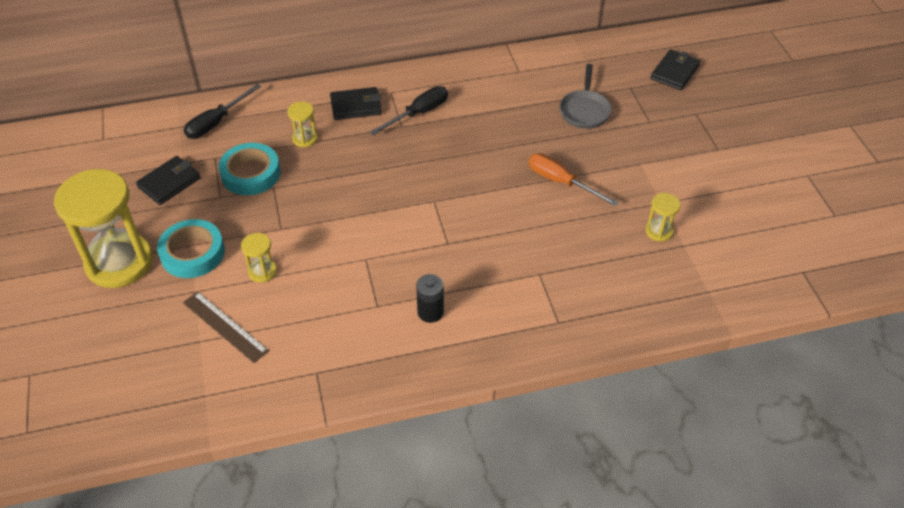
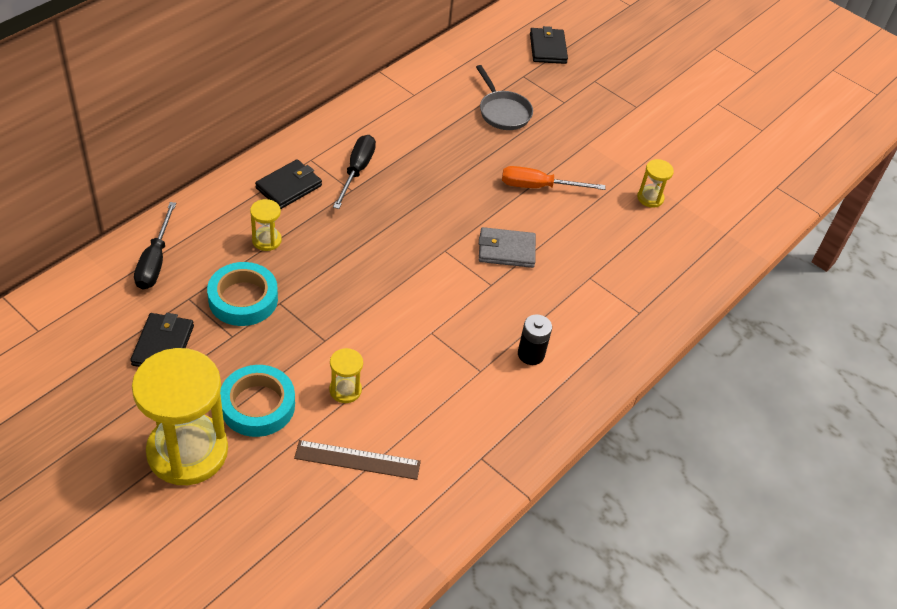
camera: 40 degrees left, 0 degrees up
(485, 221) = (506, 250): none -> grey wallet

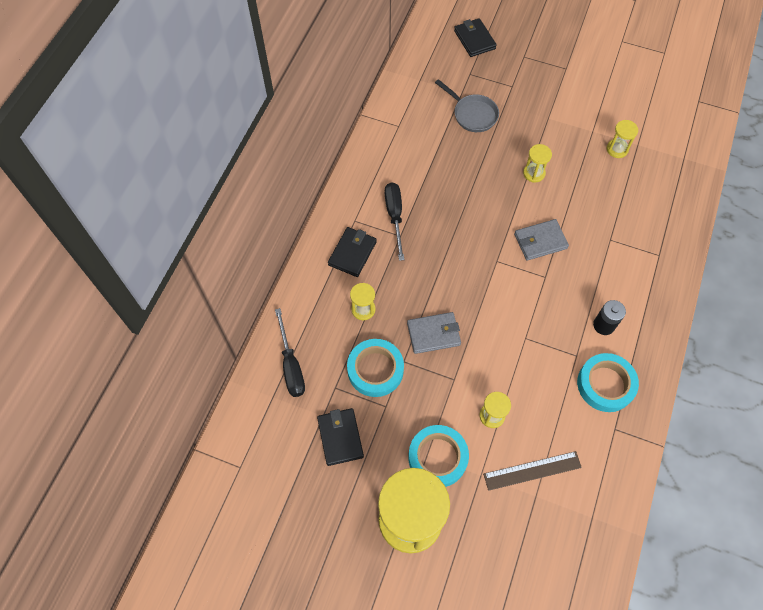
camera: 15 degrees left, 15 degrees up
(329, 290) = (433, 334): none -> grey wallet
(497, 411) = (605, 384): none -> turquoise tape
(539, 187) = (534, 173): orange screwdriver -> yellow hourglass

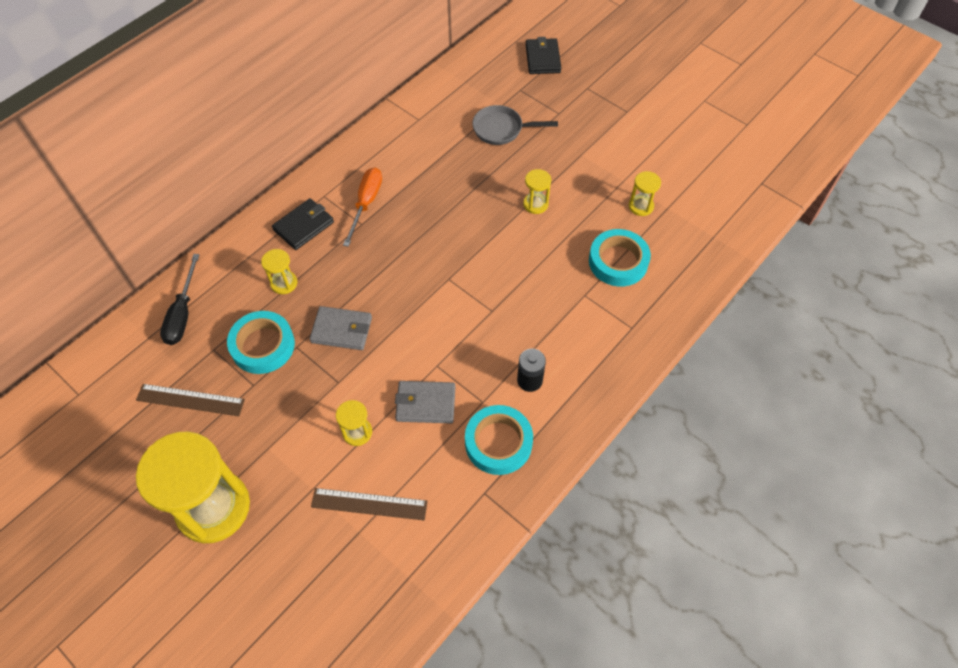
camera: 20 degrees right, 5 degrees down
(340, 437) = (190, 400): black wallet -> brown ruler
(395, 216) = (366, 204): black screwdriver -> orange screwdriver
(437, 457) = (277, 454): turquoise tape -> turquoise tape (618, 261)
(472, 114) = (501, 129): grey pan -> grey pan turned 120 degrees clockwise
(540, 241) = (506, 273): grey wallet -> grey wallet (425, 404)

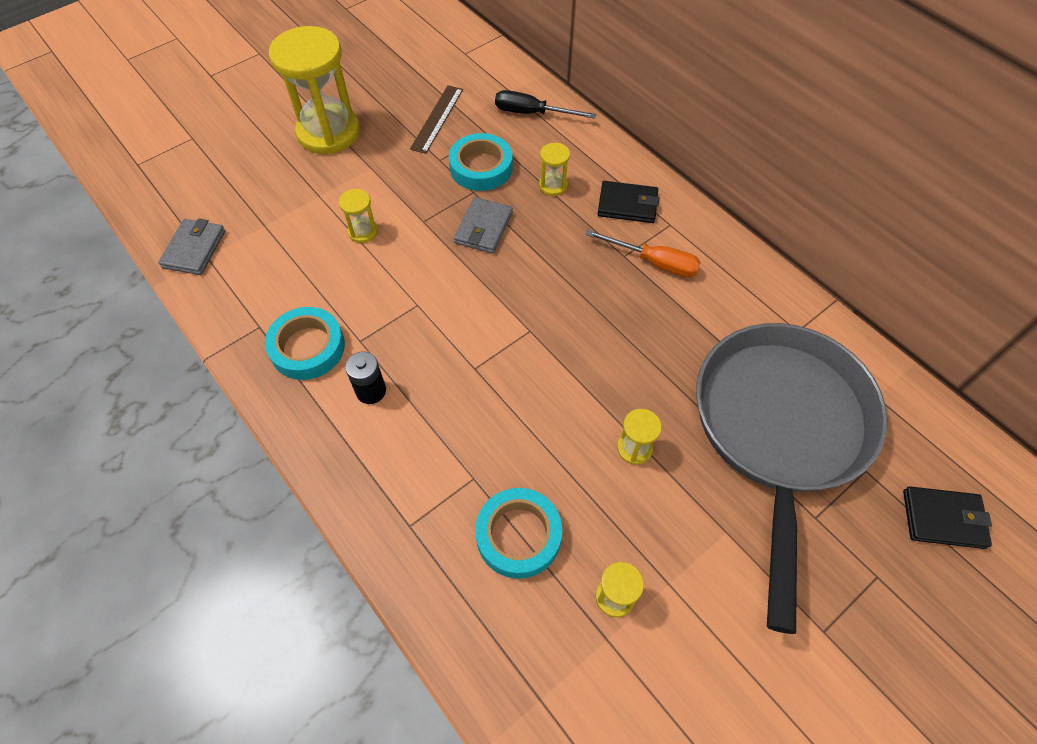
camera: 100 degrees right, 0 degrees up
(303, 226) = (627, 205): black wallet -> black wallet turned 45 degrees counterclockwise
(369, 504) = (287, 235): brown ruler -> none
(425, 404) = (375, 289): grey wallet -> grey wallet (194, 249)
(501, 129) = (779, 429): grey pan -> grey pan, size x2.50

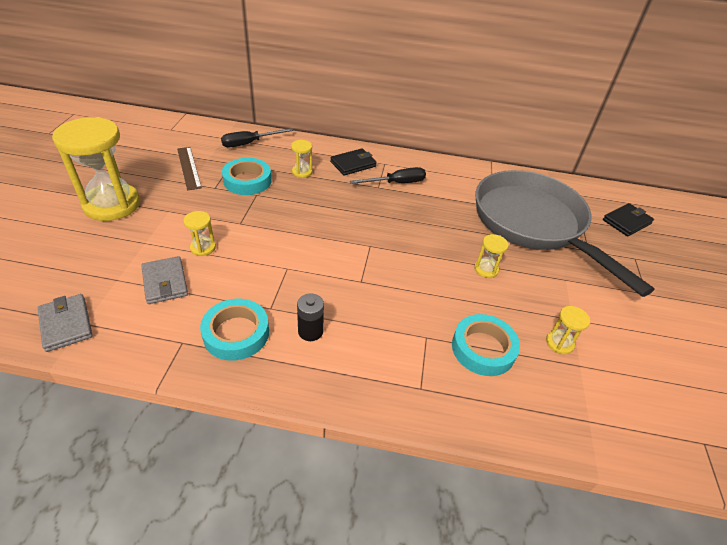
camera: 45 degrees left, 15 degrees down
(483, 228) = (284, 209): grey wallet -> grey wallet (165, 282)
(654, 262) = (396, 183): orange screwdriver -> black screwdriver

